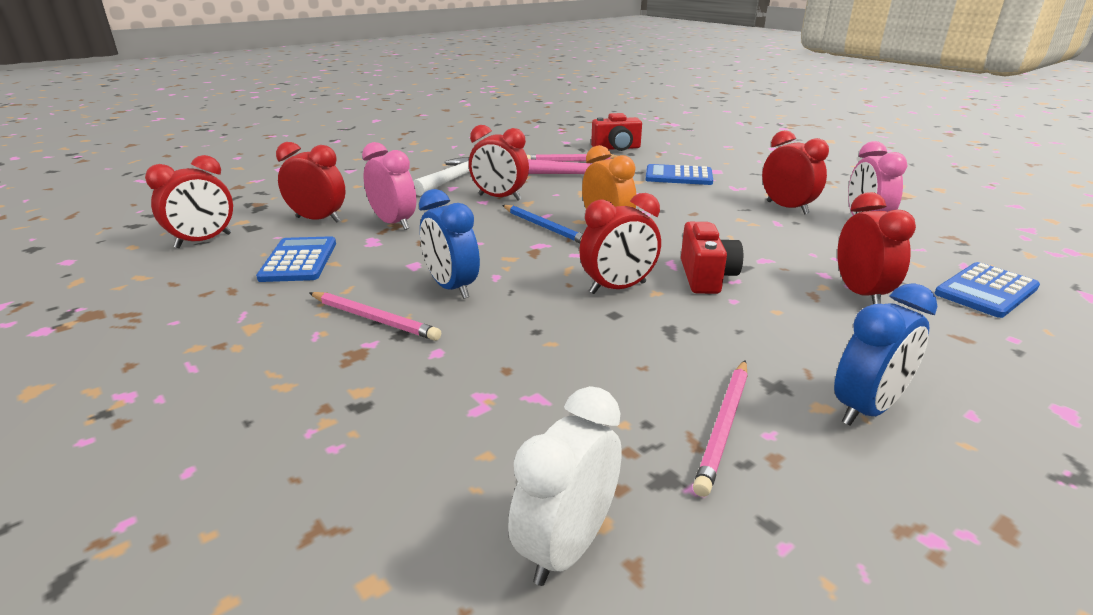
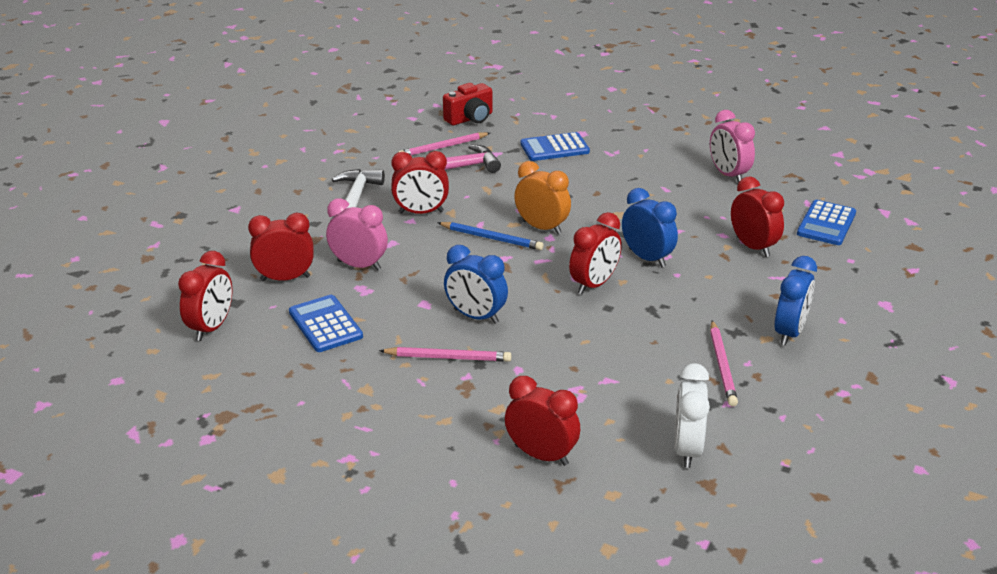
camera: 25 degrees left, 5 degrees up
(706, 277) = (647, 258): red camera -> blue clock
(787, 208) = (664, 169): red clock -> red clock (541, 455)

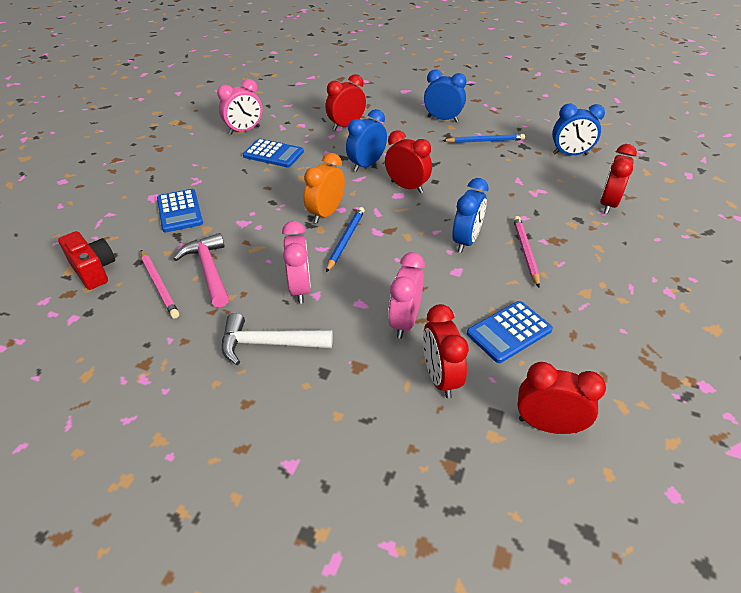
camera: 95 degrees left, 10 degrees up
(421, 212) = (300, 288): red clock -> pink clock
(687, 449) = (570, 154): white clock -> blue clock
(722, 365) = (485, 141): pink pencil -> blue pencil
(826, 224) = (315, 101): blue calculator -> blue calculator (273, 154)

